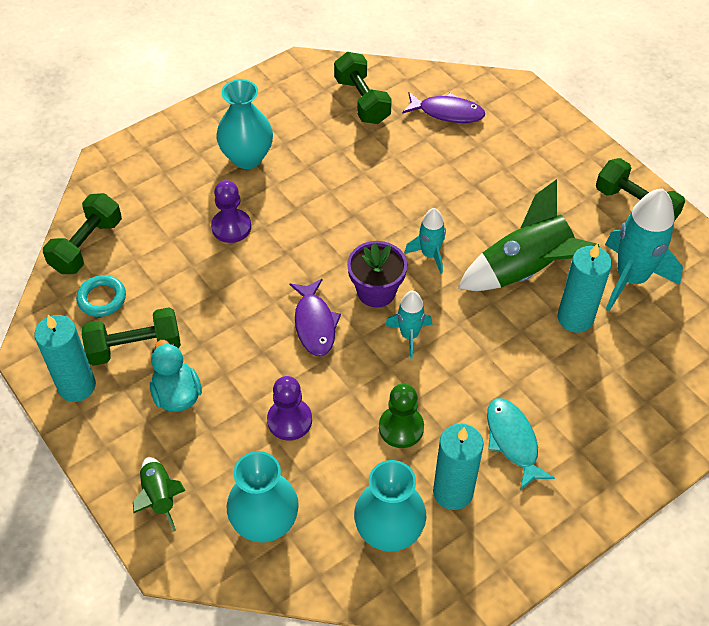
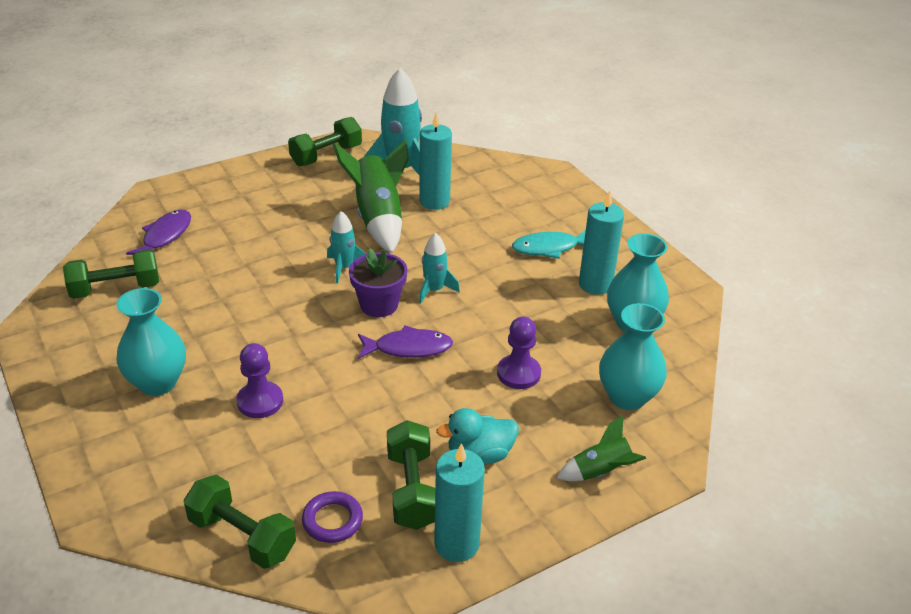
camera: 85 degrees left, 15 degrees down
(102, 298) = (332, 520): turquoise ring -> purple ring
(401, 428) = (532, 305): green pawn -> none

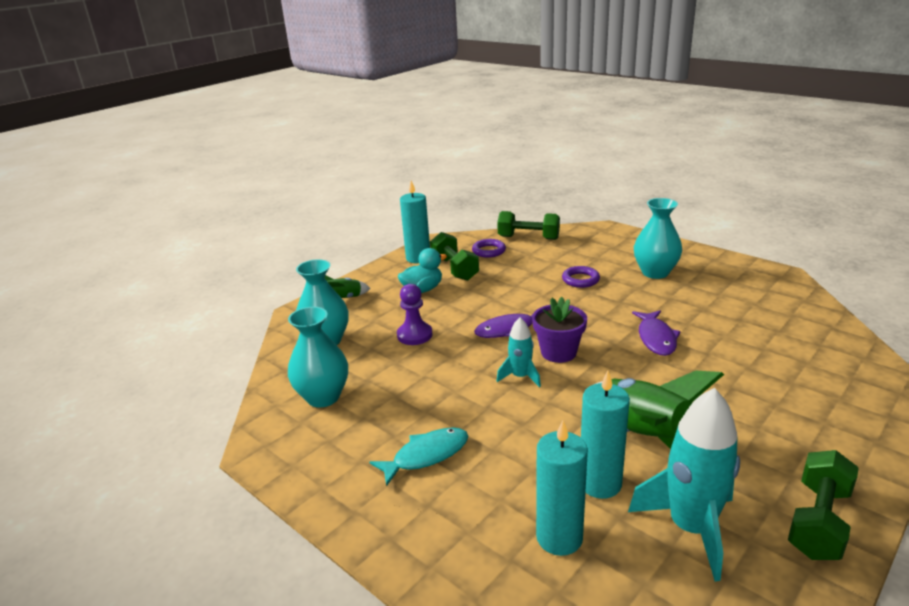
camera: 165 degrees right, 10 degrees down
(116, 289) = (775, 309): green dumbbell -> none
(165, 236) = (815, 356): purple fish -> purple fish (656, 338)
(260, 401) = (580, 280): purple pawn -> purple ring
(344, 268) = (619, 374): turquoise rocket -> none
(595, 284) = (364, 425): turquoise candle -> turquoise candle (559, 537)

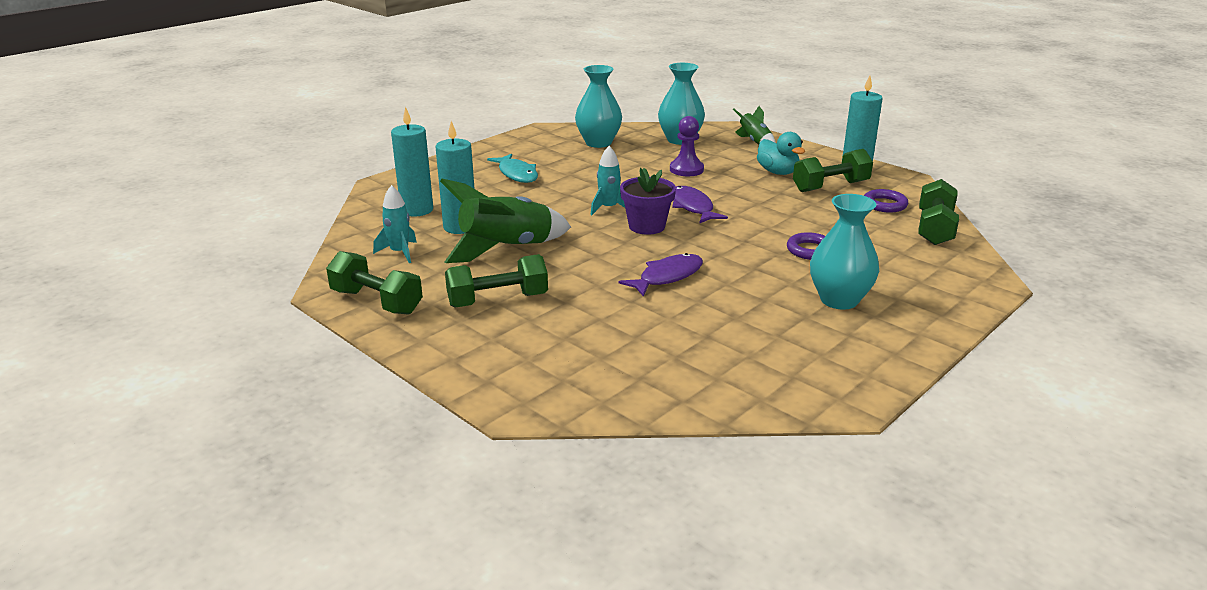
camera: 90 degrees right, 0 degrees up
(656, 338) = (667, 277): purple fish -> purple fish turned 135 degrees clockwise
(691, 528) = (399, 252): turquoise rocket -> turquoise rocket, size x0.54
(755, 428) = (498, 300): none -> green dumbbell

